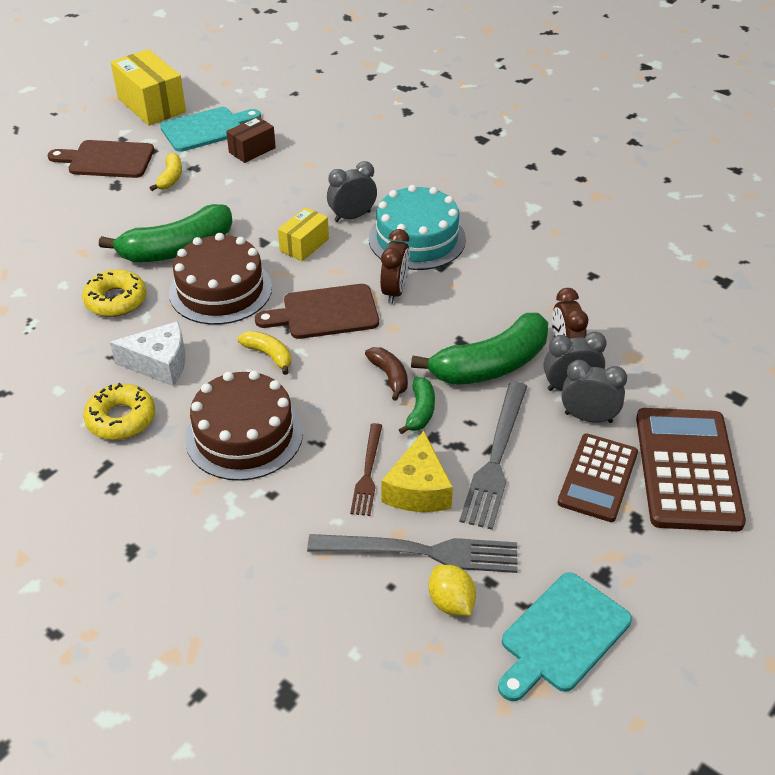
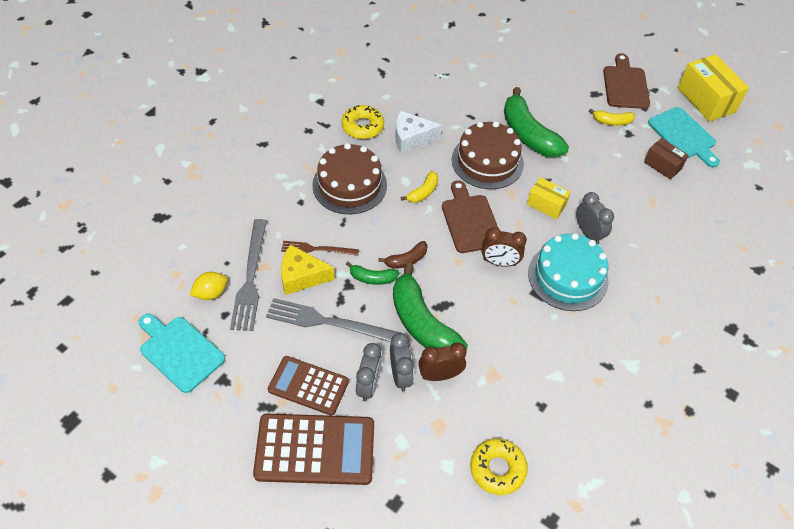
camera: 85 degrees right, 10 degrees up
(116, 300) = (470, 110): yellow donut -> yellow donut (497, 469)
(151, 105) = (706, 100): yellow box -> yellow box turned 75 degrees counterclockwise
(160, 364) = (411, 138): white cheese -> white cheese turned 90 degrees clockwise

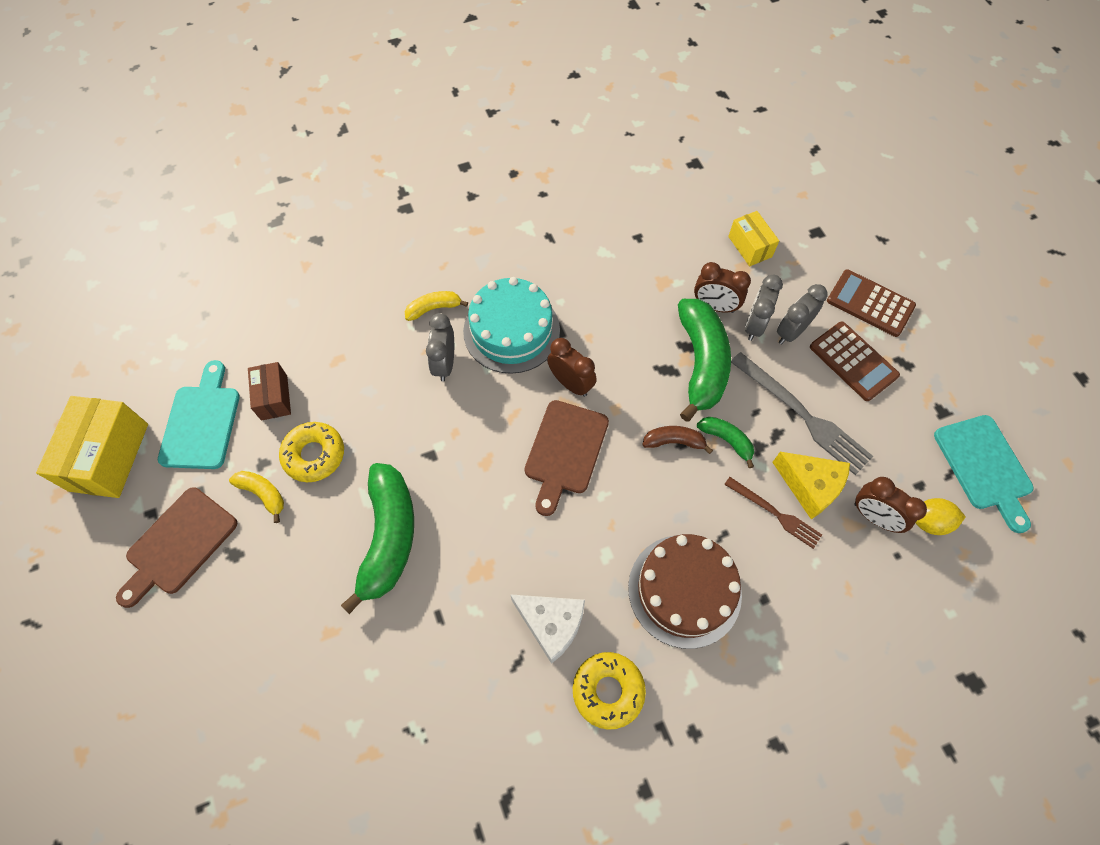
camera: 145 degrees left, 10 degrees up
(250, 278) = (873, 517): grey fork -> brown clock
(315, 449) = (870, 303): brown calculator -> brown calculator, size x0.65
(423, 192) = (594, 524): yellow banana -> yellow banana (434, 308)
(487, 161) = (478, 525): brown cake -> none
(497, 469) = (713, 213): yellow donut -> yellow donut (314, 455)
(546, 205) = (459, 423): yellow box -> yellow box (750, 246)

